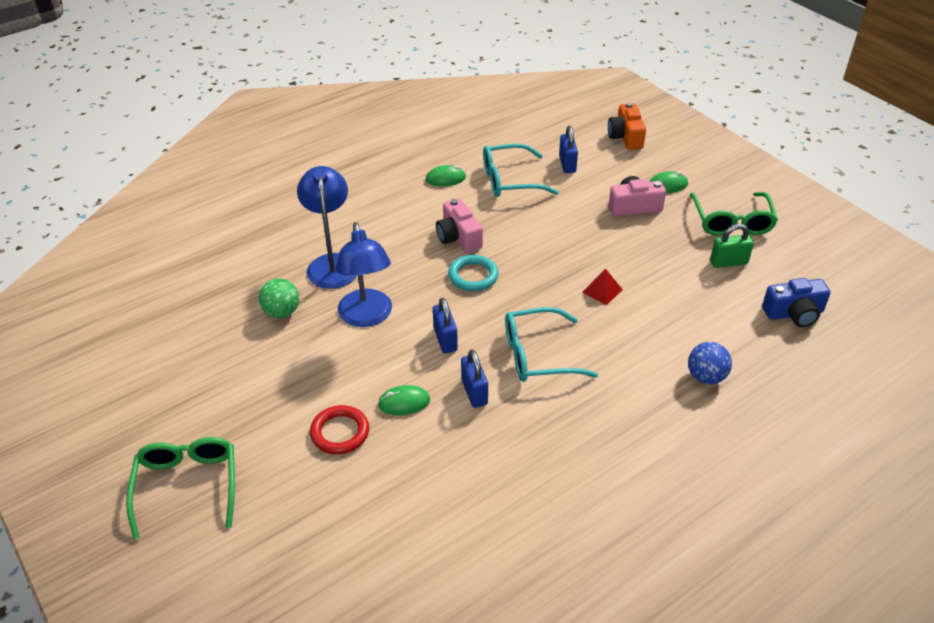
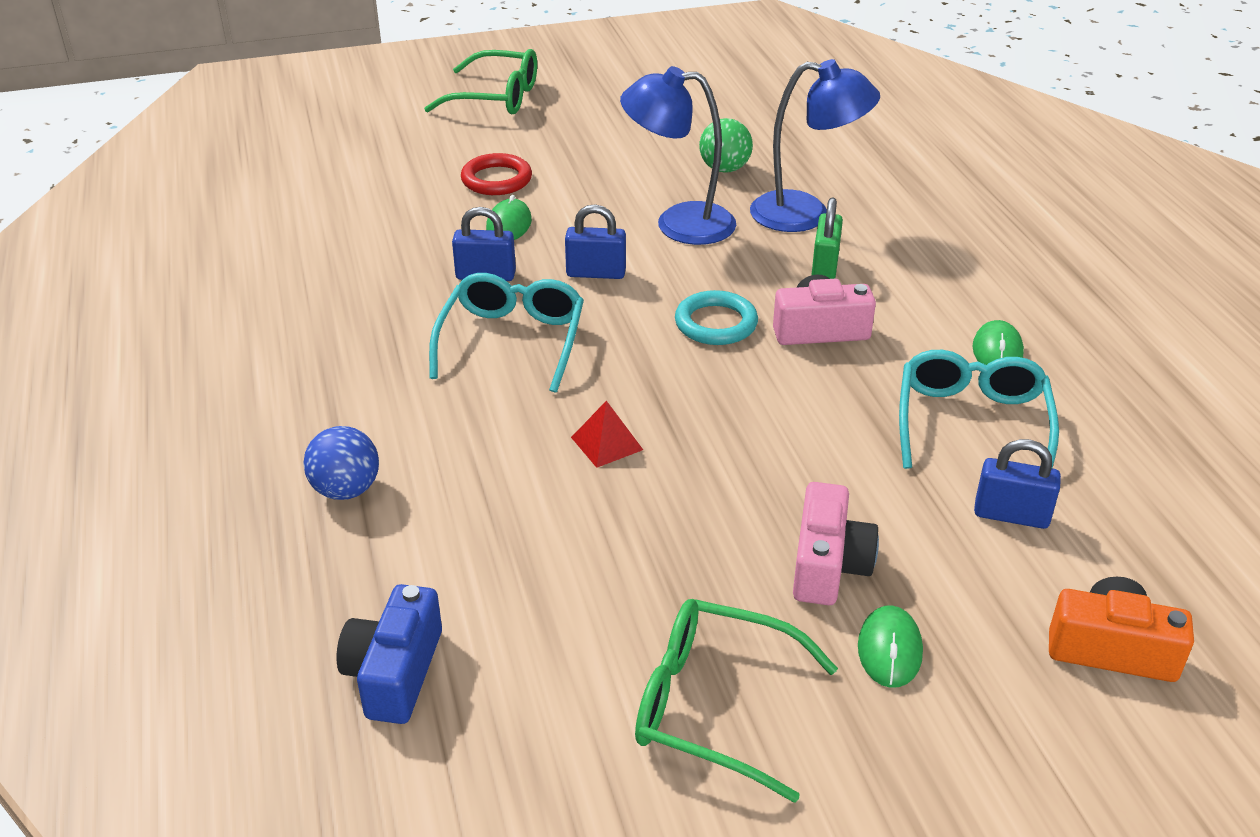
camera: 110 degrees right, 5 degrees down
(728, 262) = (588, 640): green padlock -> green padlock (824, 268)

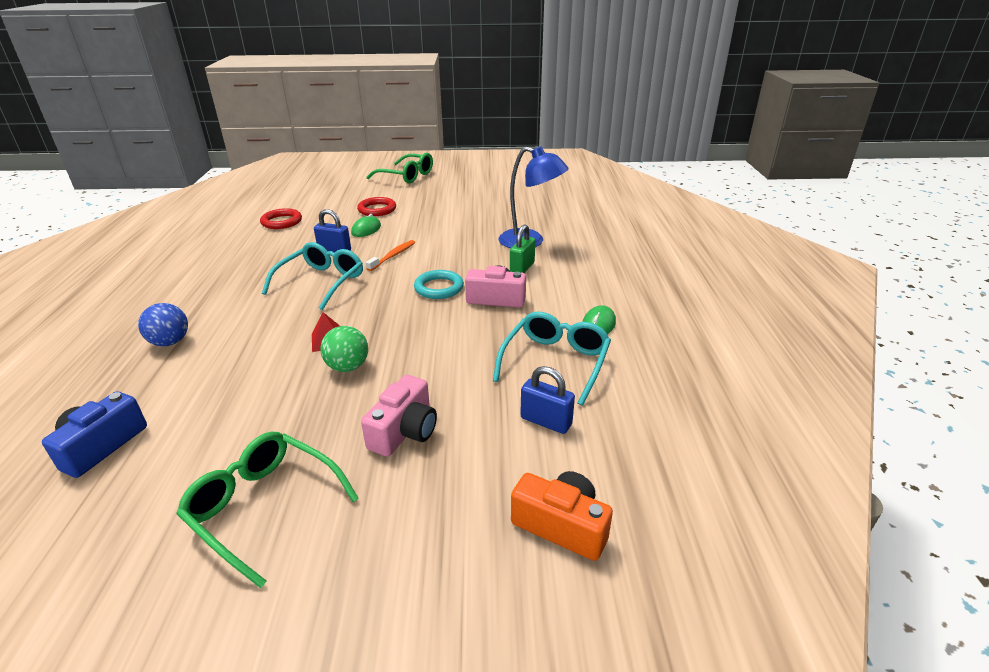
camera: 15 degrees right, 5 degrees down
(339, 228) = (281, 222): none -> red ring
(596, 273) = (393, 256): blue padlock -> orange toothbrush
(679, 223) = (456, 238): blue lamp -> none
(724, 169) = (500, 217): green ball -> green ball (348, 367)
(889, 650) = (405, 493): green mouse -> none

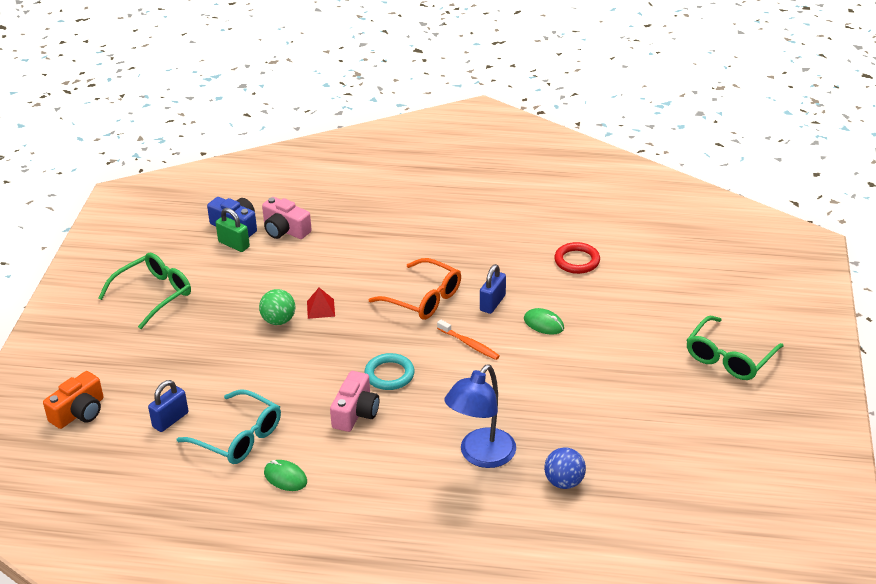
camera: 100 degrees right, 5 degrees up
(170, 342) = (347, 230): blue ball -> blue ball (564, 482)
(321, 282) = (424, 298): turquoise glasses -> orange glasses
(377, 209) = (603, 331): red ring -> none
(404, 431) = (192, 349): pink camera -> pink camera (285, 230)
(522, 268) = (414, 439): green padlock -> green padlock (234, 244)

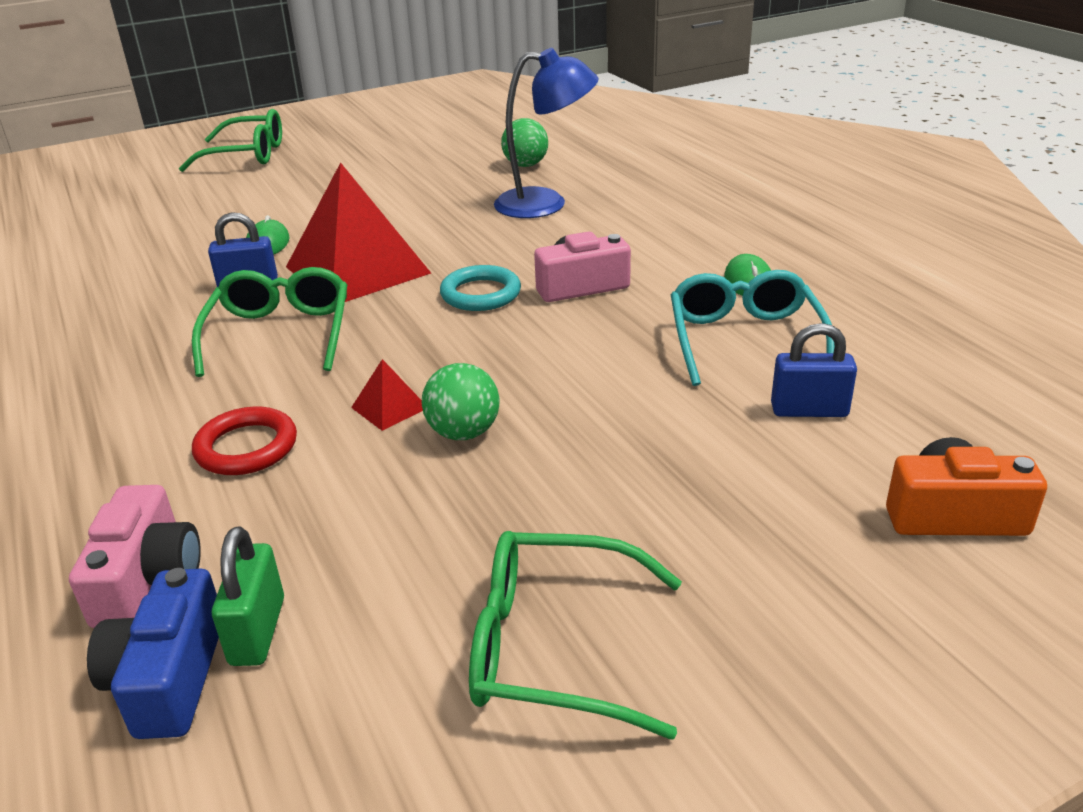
camera: 125 degrees left, 5 degrees down
(424, 298) = (280, 334): orange glasses -> green glasses
(469, 344) = (357, 270): orange toothbrush -> red pyramid
(564, 482) = (525, 165): blue ball -> green ball
(577, 261) = (97, 266): red ring -> red ring (246, 447)

